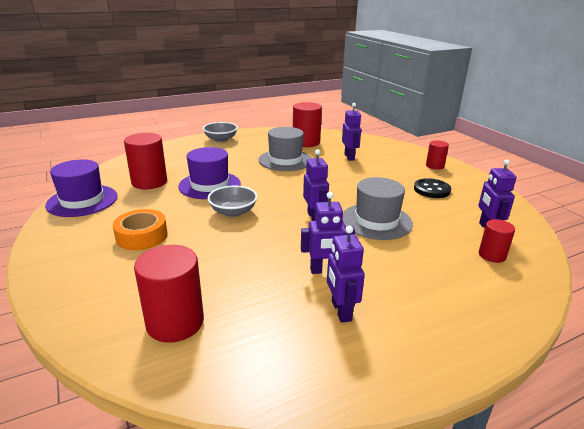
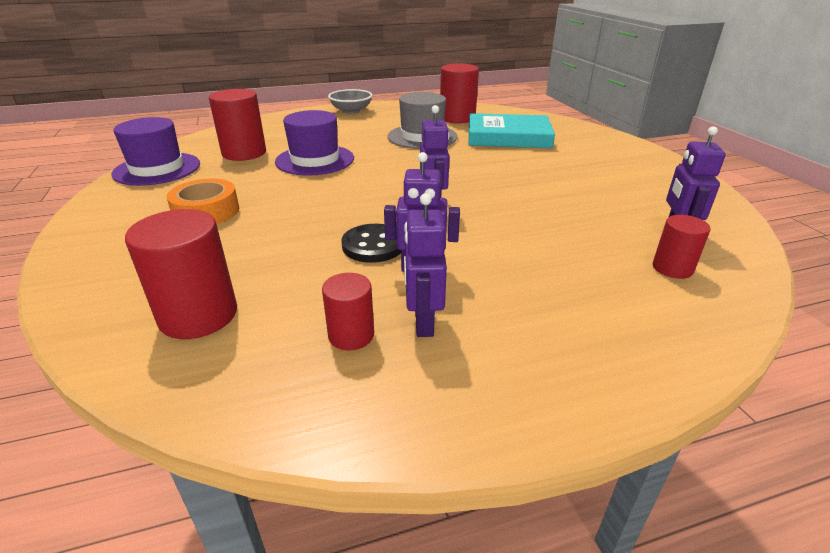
camera: 10 degrees right, 5 degrees up
(233, 212) = (331, 191): grey bowl -> none
(349, 157) = (508, 137): purple robot -> turquoise book
(376, 221) = (516, 213): grey hat -> none
(431, 190) = (609, 180): black button -> black button (373, 245)
(434, 166) = (623, 152): red cylinder -> red cylinder (351, 335)

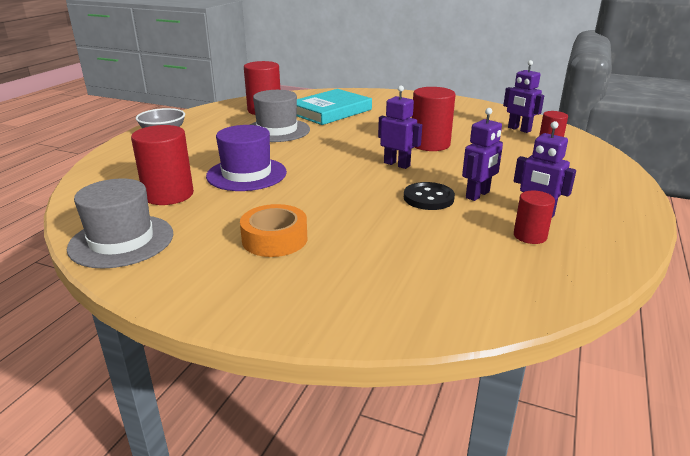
camera: 50 degrees left, 5 degrees down
(157, 169) = (121, 241): purple hat -> grey hat
(198, 315) = (450, 278): red cylinder -> red cylinder (430, 144)

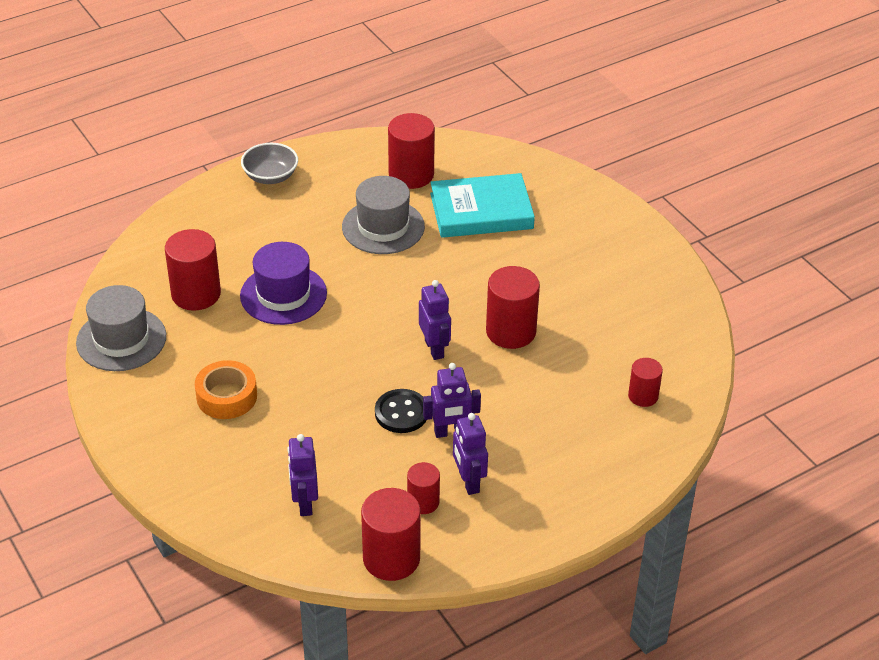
camera: 35 degrees right, 15 degrees up
(519, 129) = (650, 353): purple robot -> purple robot (304, 503)
(574, 279) = (391, 558): none -> red cylinder

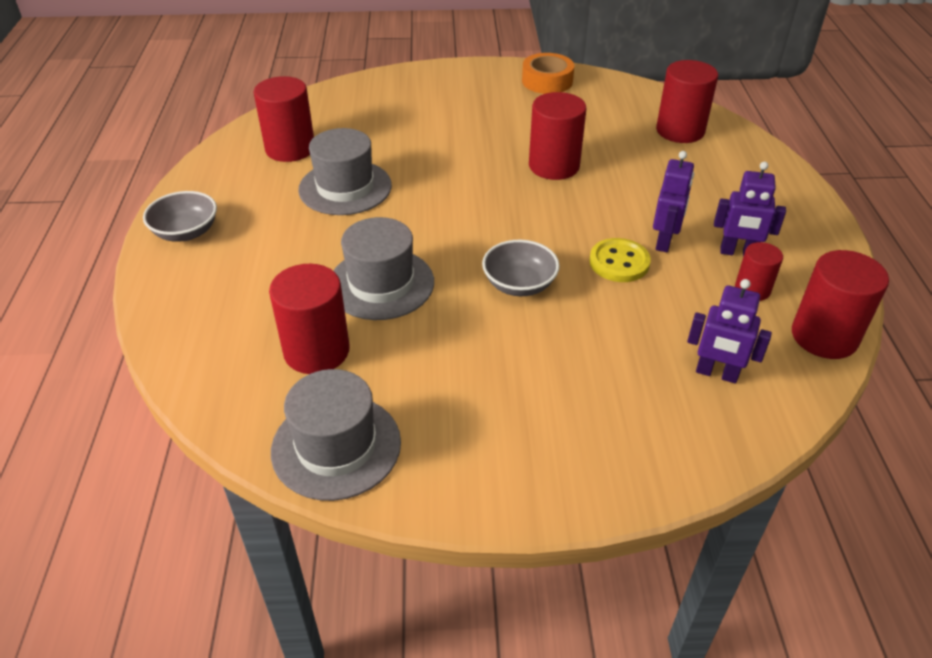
camera: 60 degrees left, 0 degrees up
(226, 396) = (509, 381): orange tape -> orange tape (547, 81)
(283, 295) = (381, 284): purple hat -> grey hat
(333, 366) = (519, 284): none -> grey bowl
(401, 413) = (619, 262): black button -> yellow button
(434, 349) = (544, 214): purple robot -> none
(481, 211) = (382, 129): turquoise book -> none
(643, 396) = (680, 131): red cylinder -> red cylinder, size x1.73

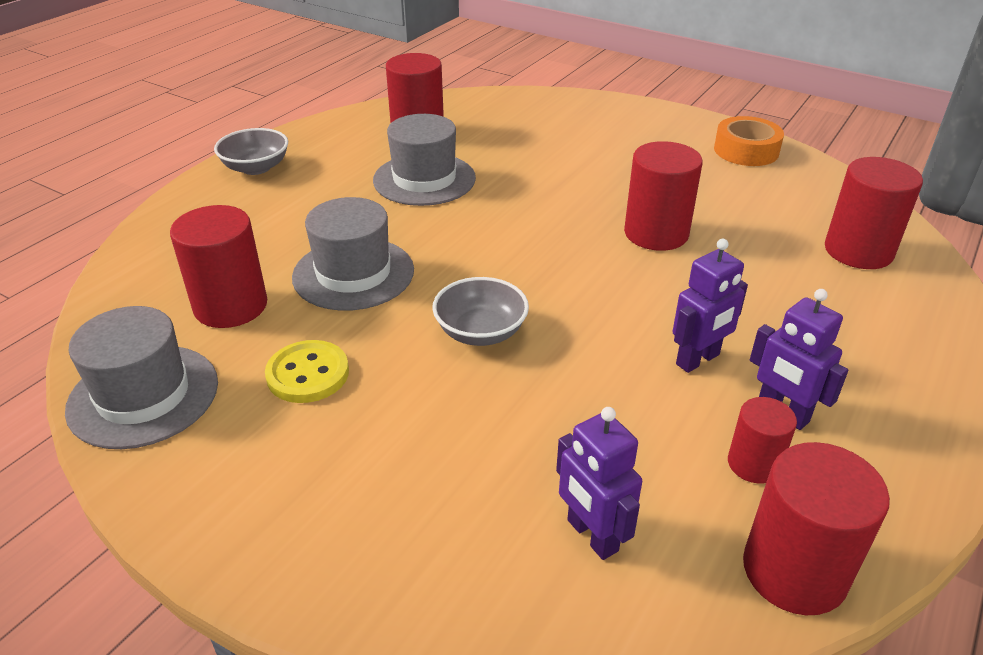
camera: 35 degrees right, 5 degrees down
(619, 262) = (616, 358): yellow button -> yellow button (308, 374)

